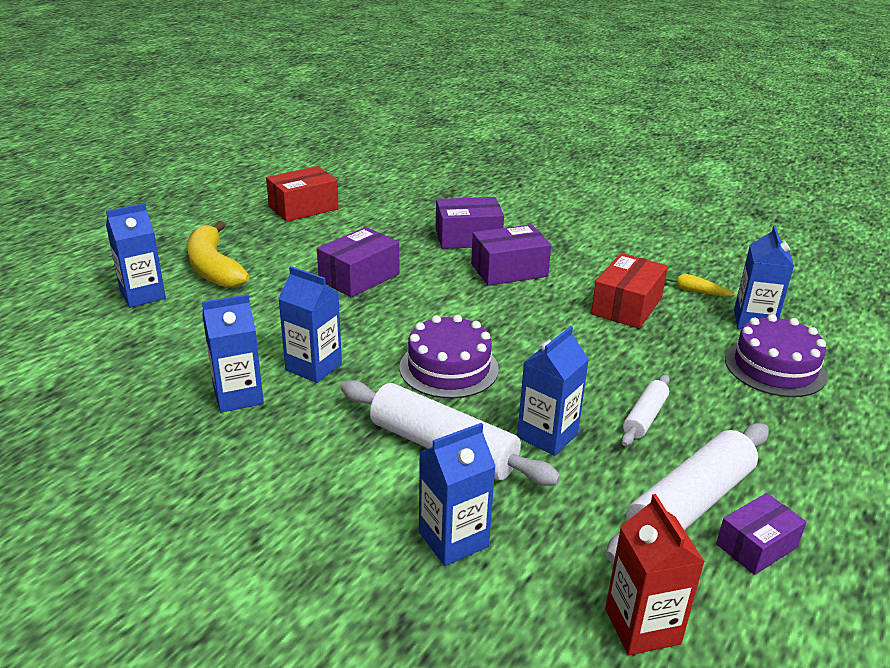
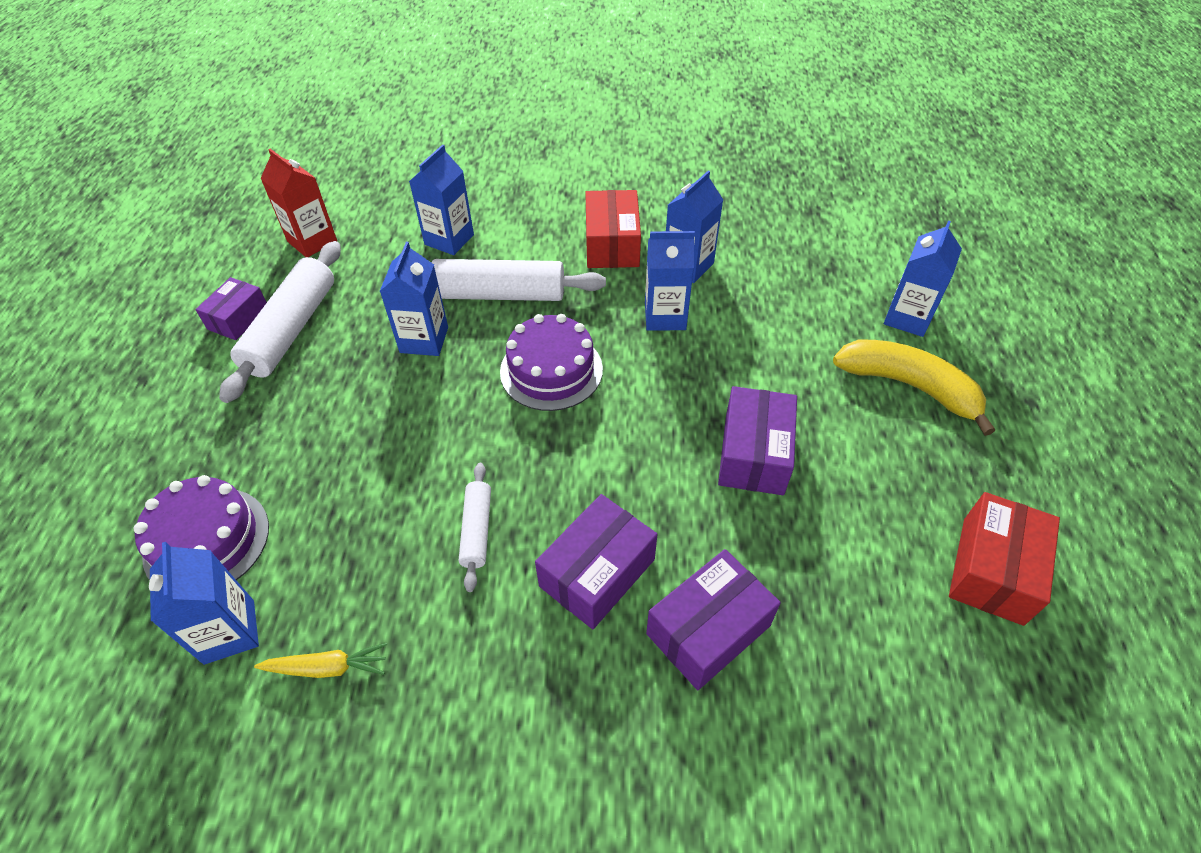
camera: 150 degrees right, 20 degrees up
(626, 306) = (409, 573): red box -> red box (612, 244)
(645, 417) = (344, 397): white rolling pin -> white rolling pin (476, 530)

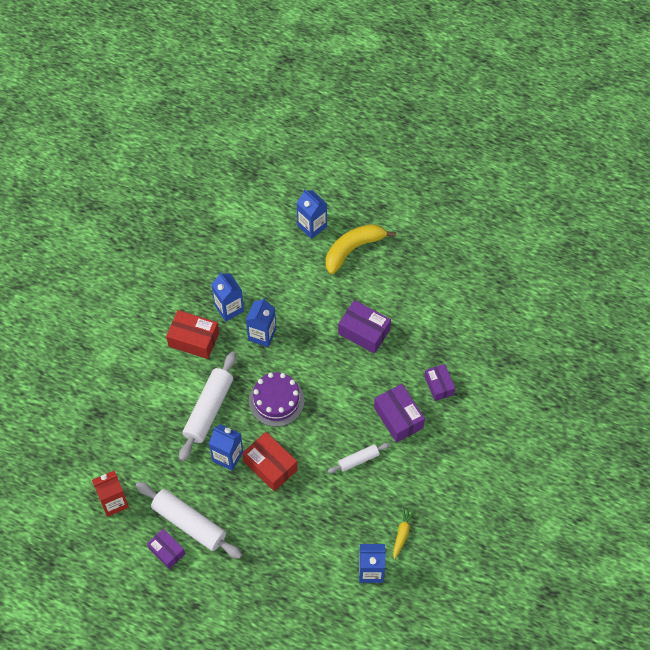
camera: 70 degrees left, 10 degrees up
(207, 540) = (318, 577): purple cake -> none
(449, 239) = (148, 424): blue carton -> none
(476, 530) = (358, 460): white rolling pin -> white rolling pin turned 45 degrees counterclockwise
(708, 629) = (439, 385): purple box -> purple box, size x0.66
(992, 570) = (453, 271): red box -> red box (270, 466)

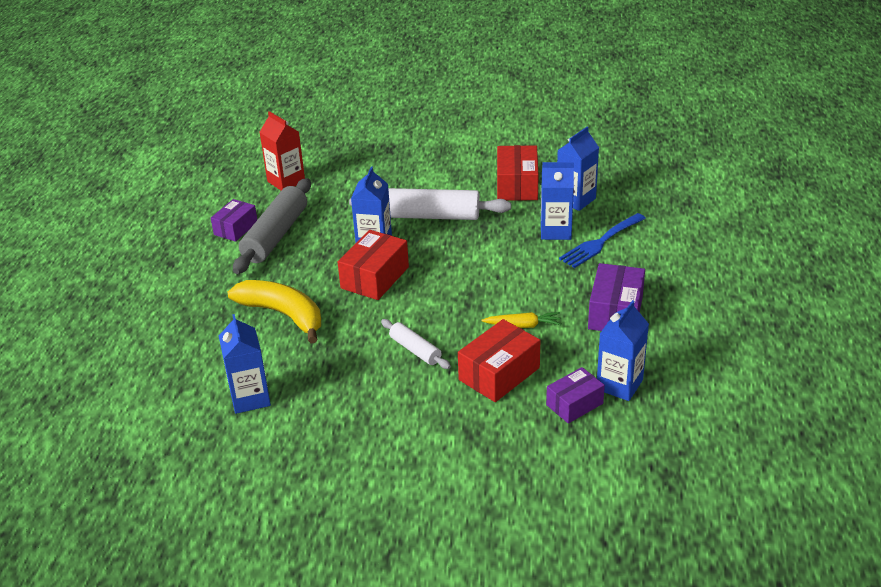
camera: 75 degrees right, 25 degrees down
(189, 523) = (276, 235): white rolling pin -> grey rolling pin
(276, 401) = (469, 262): purple cake -> none
(286, 312) = (600, 242): none -> blue fork
(312, 226) = (742, 234): blue carton -> blue carton (619, 385)
(353, 249) = (737, 275): yellow banana -> yellow banana (283, 315)
(398, 417) = (499, 374): purple box -> red box
(402, 533) = (317, 417): yellow carrot -> yellow carrot (523, 325)

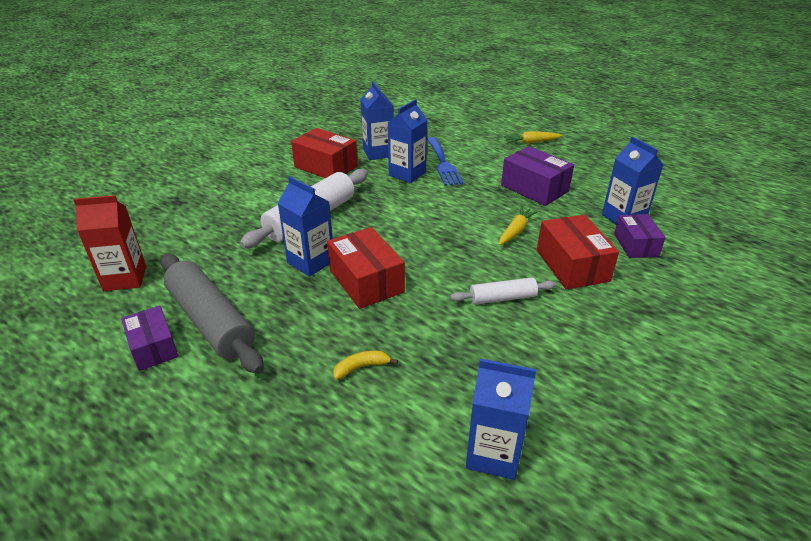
camera: 60 degrees left, 0 degrees up
(283, 315) = (361, 367): yellow banana -> yellow banana, size x0.41
(719, 279) = (531, 142): none -> yellow carrot

